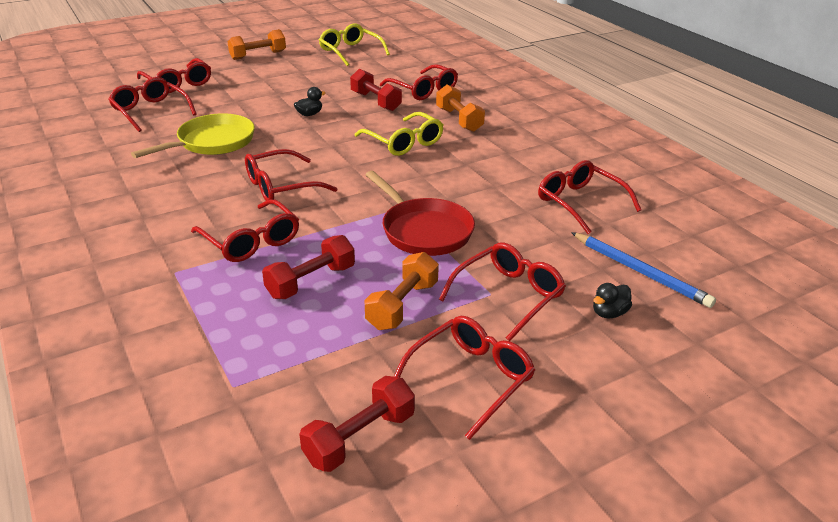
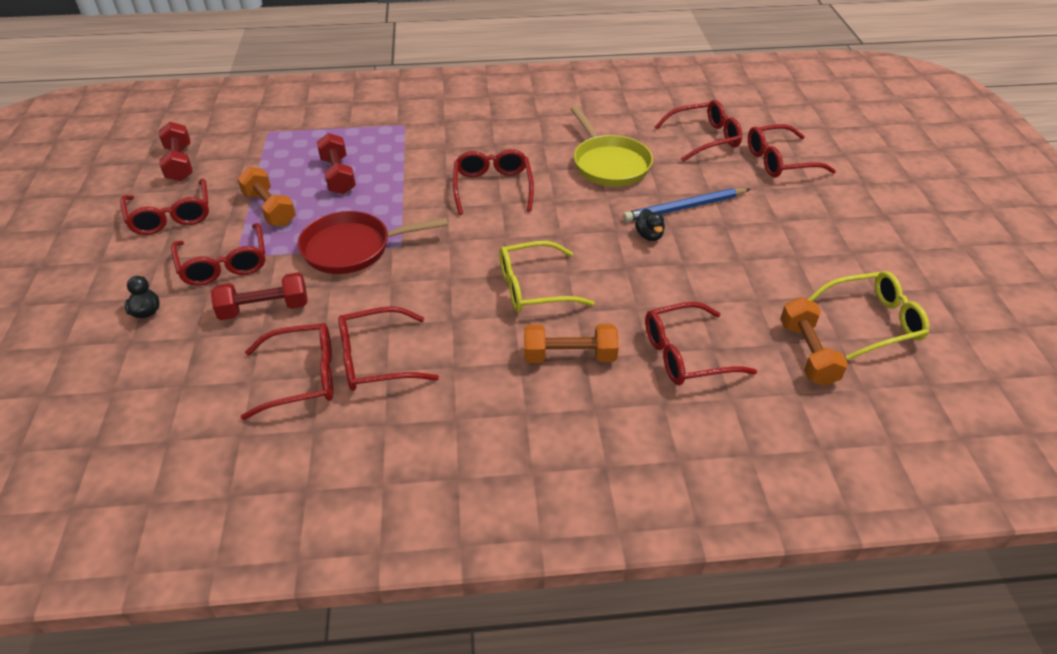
camera: 115 degrees right, 10 degrees up
(251, 241) = (416, 159): red glasses -> red glasses (376, 359)
(258, 55) = (869, 231): orange dumbbell -> orange dumbbell (807, 353)
(375, 101) = (664, 297): red dumbbell -> red dumbbell (264, 309)
(640, 271) = (165, 361): blue pencil -> blue pencil (685, 208)

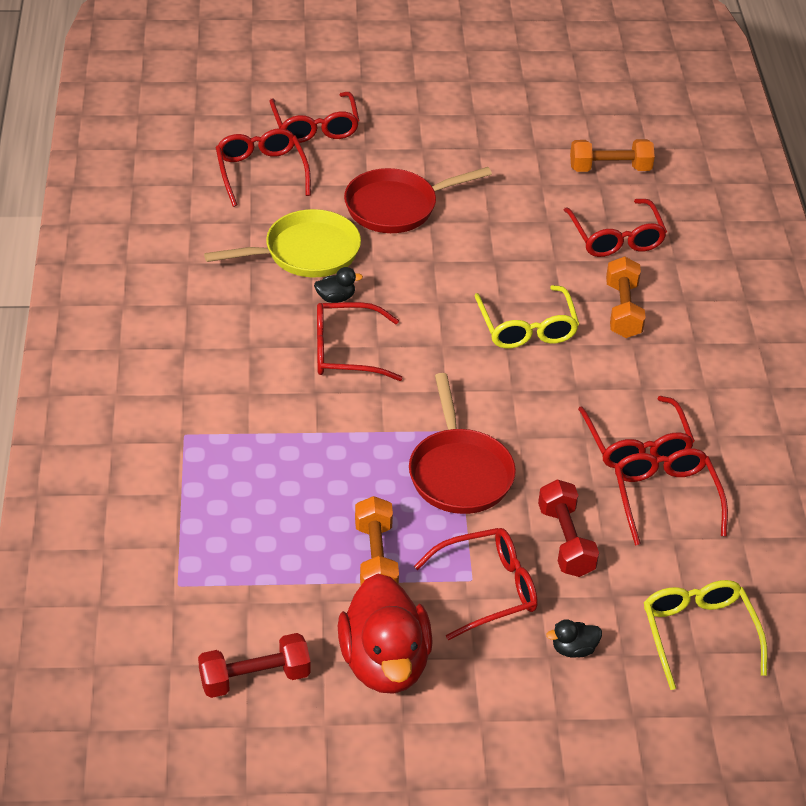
camera: 90 degrees left, 0 degrees up
(171, 216) = (385, 663): red glasses -> red duck
(269, 209) = (375, 559): orange dumbbell -> orange dumbbell turned 60 degrees counterclockwise
(338, 176) = (305, 496): red dumbbell -> none
(649, 235) = (443, 238): black duck -> black duck (336, 298)
(685, 208) = (396, 207): blue pencil -> red pan
(872, 322) = (569, 125): yellow glasses -> yellow glasses (698, 634)

